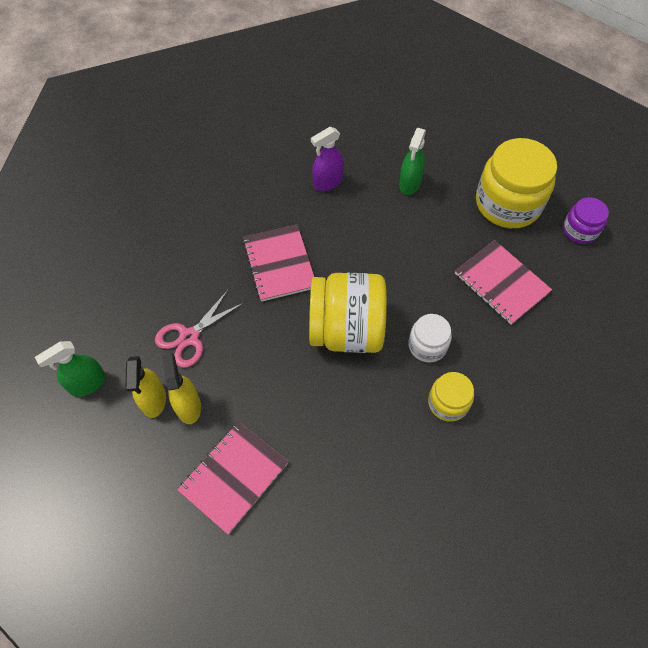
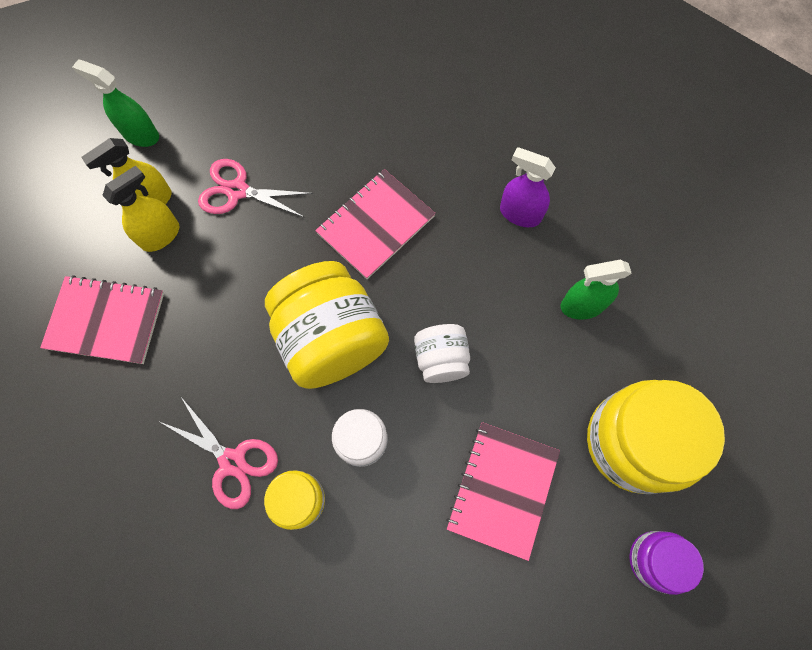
camera: 60 degrees right, 10 degrees up
(398, 433) = (232, 461): none -> pink scissors
(399, 274) = (441, 360): none -> white jar

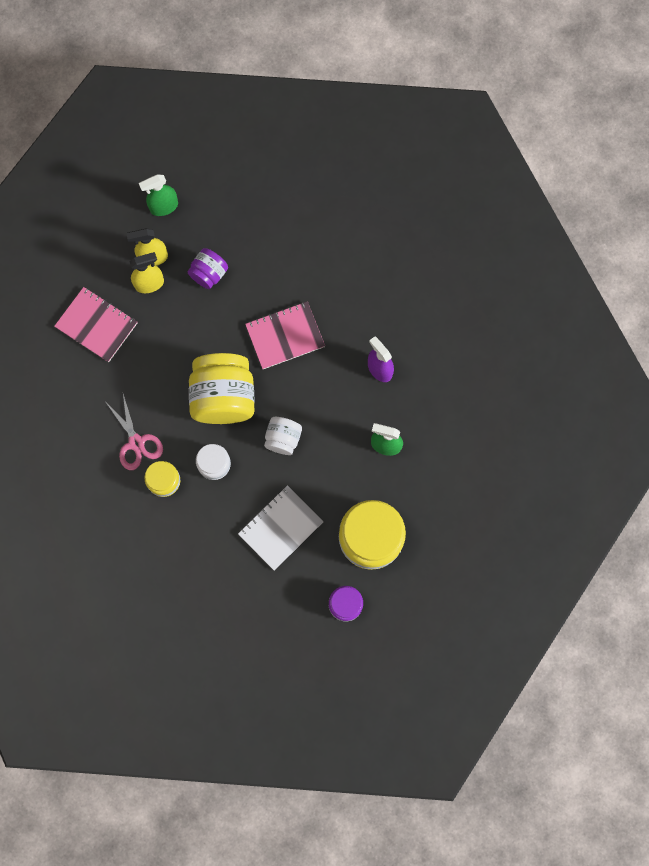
camera: 25 degrees right, 5 degrees up
(140, 135) = (164, 207): green spray bottle -> green spray bottle turned 75 degrees counterclockwise
(237, 191) = (209, 274): pink scissors -> purple jar
(502, 489) = (280, 528): pink notebook -> white notebook

